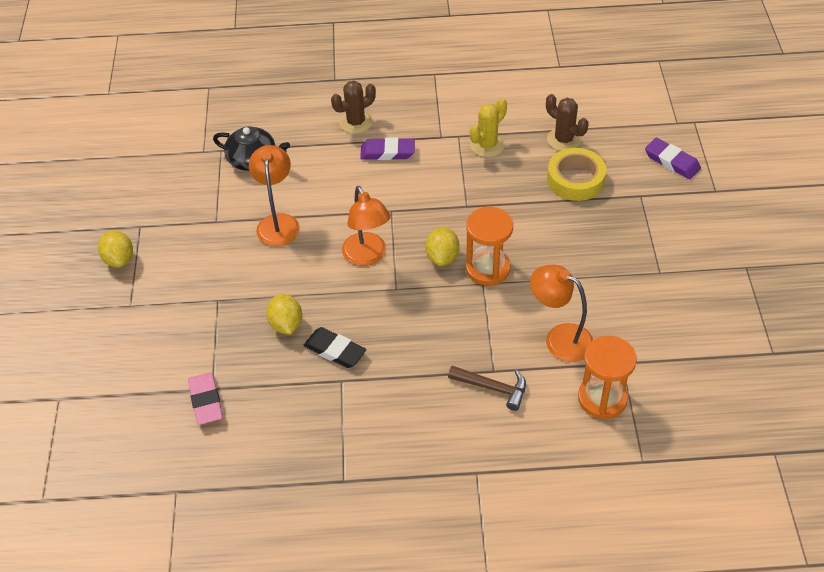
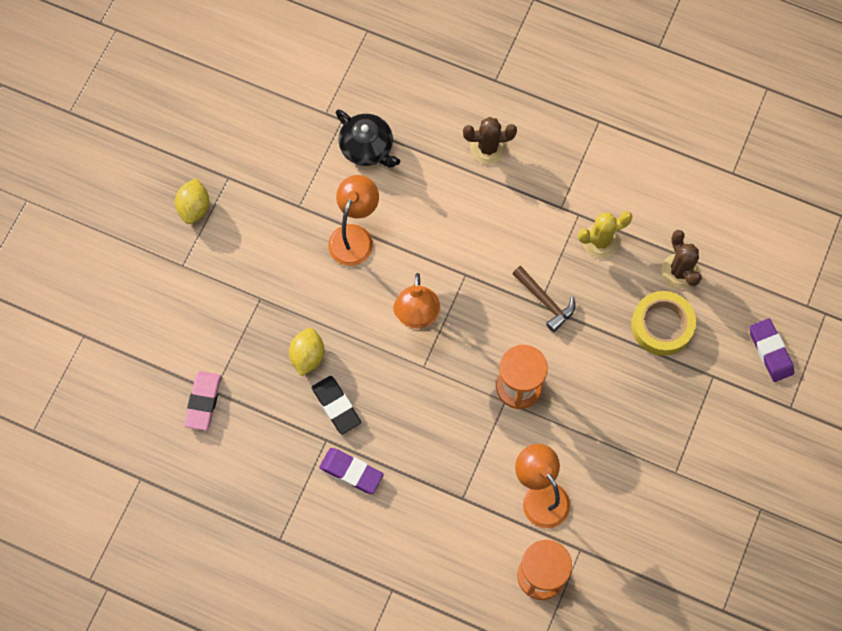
camera: 25 degrees right, 20 degrees up
(387, 152) = (499, 201): purple eraser -> purple eraser (351, 472)
(442, 257) = (484, 352): yellow lemon -> none
(493, 388) = (452, 516): brown hammer -> brown hammer (545, 301)

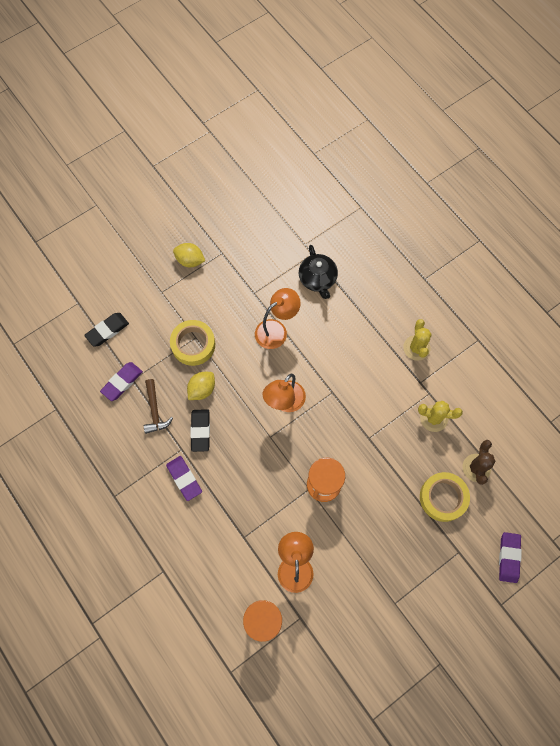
camera: 30 degrees right, 0 degrees up
(144, 349) = (107, 330): none -> black eraser
(194, 208) = (190, 260): yellow lemon -> yellow lemon turned 75 degrees clockwise
(203, 401) = (122, 382): pink eraser -> purple eraser
(263, 309) = (193, 345): none -> yellow tape
(488, 148) = (394, 319): brown cactus -> none
(533, 169) = (416, 348): none -> yellow cactus
(545, 301) = (374, 438): brown hammer -> brown hammer (155, 411)

